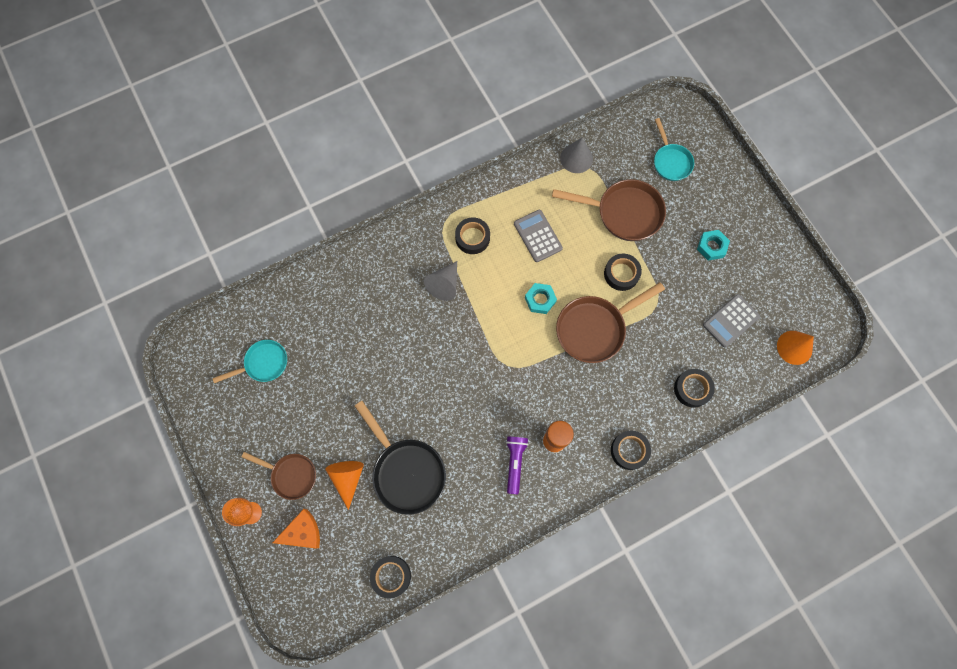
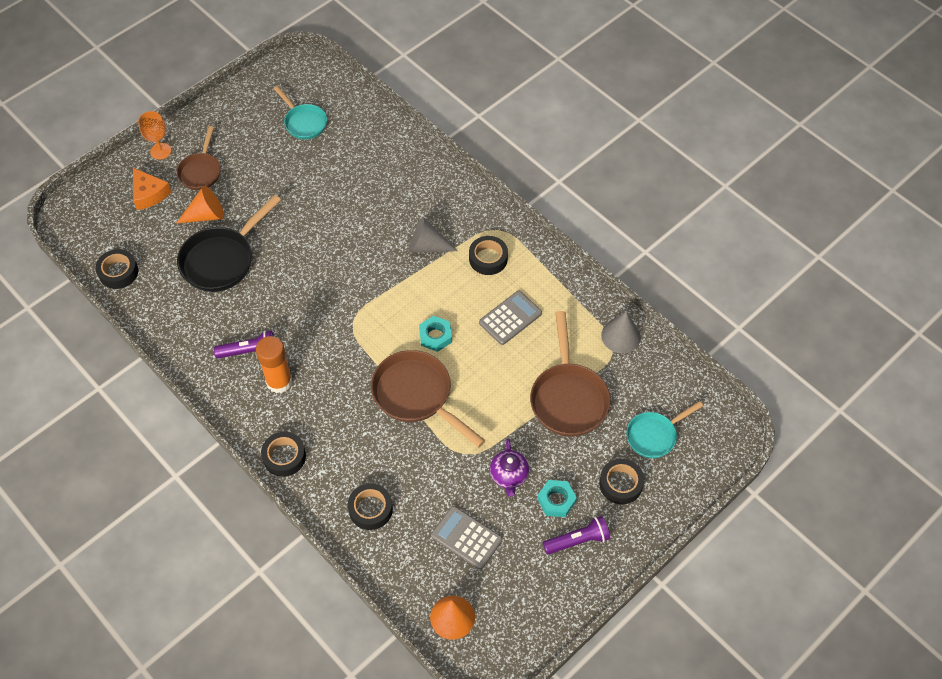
camera: 75 degrees right, 15 degrees down
(621, 274) = (490, 409): black tape -> black tape (620, 484)
(683, 275) = (509, 476): none -> purple teapot
(747, 241) = (578, 540): none -> purple flashlight

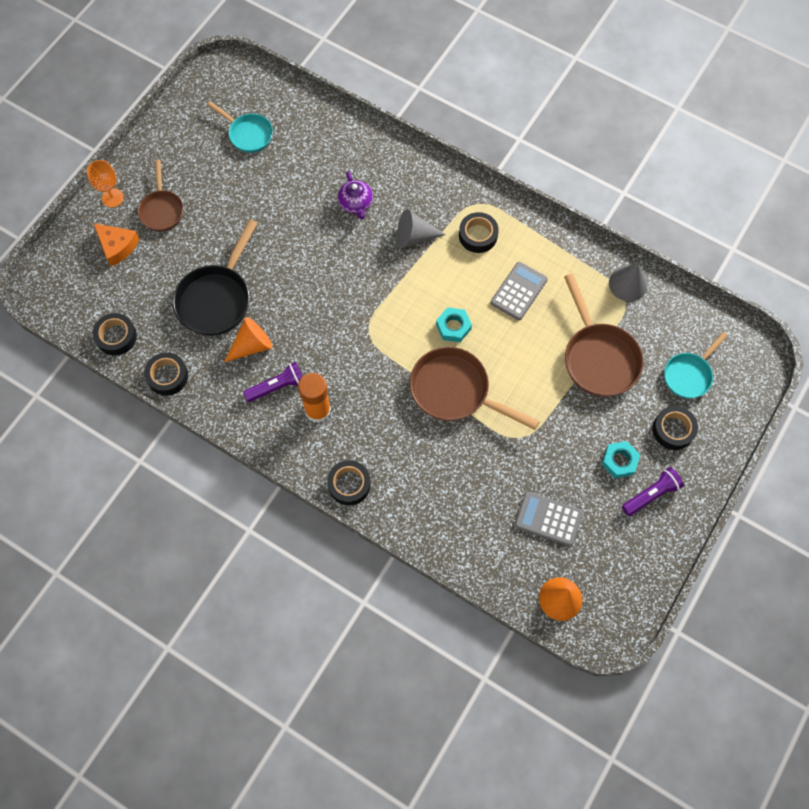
camera: 15 degrees left, 10 degrees up
(206, 215) = (184, 255): orange cone -> orange cone (251, 345)
(370, 509) = (449, 515): black tape -> black tape (167, 376)
(509, 476) = (568, 448): purple teapot -> purple teapot (356, 204)

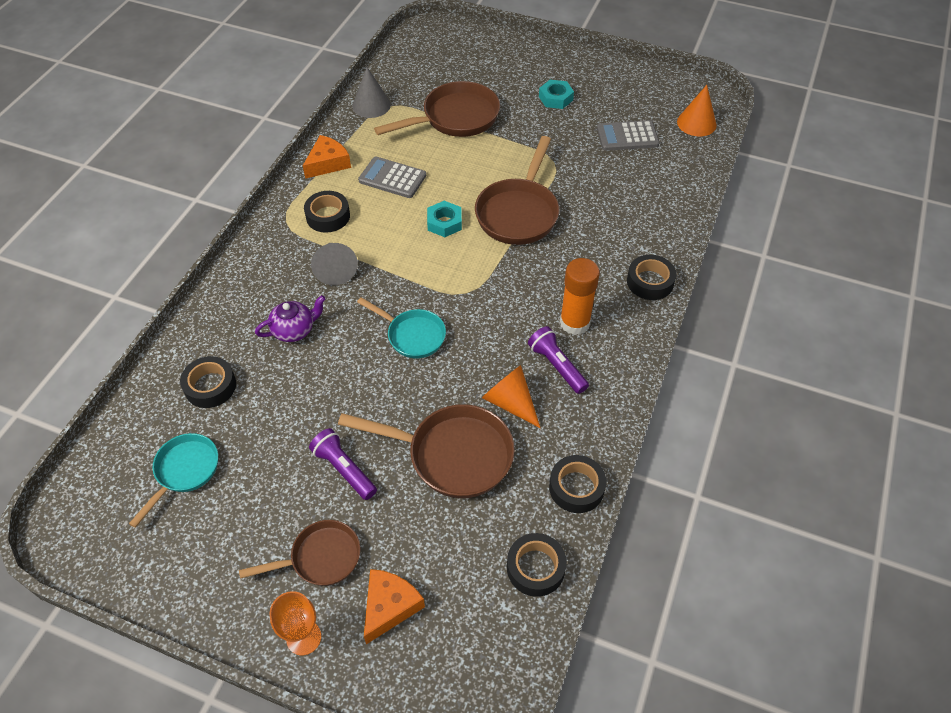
camera: 100 degrees left, 15 degrees down
(217, 299) = (452, 455): black pan -> brown pan
(547, 240) = (328, 163): none -> orange cheese
(548, 519) = (627, 136): grey calculator -> grey calculator turned 75 degrees clockwise
(651, 494) = (580, 78): purple flashlight -> purple flashlight (344, 469)
(673, 430) = (515, 70): black tape -> black tape (210, 386)
(689, 375) = (459, 64): turquoise pan -> turquoise pan (412, 335)

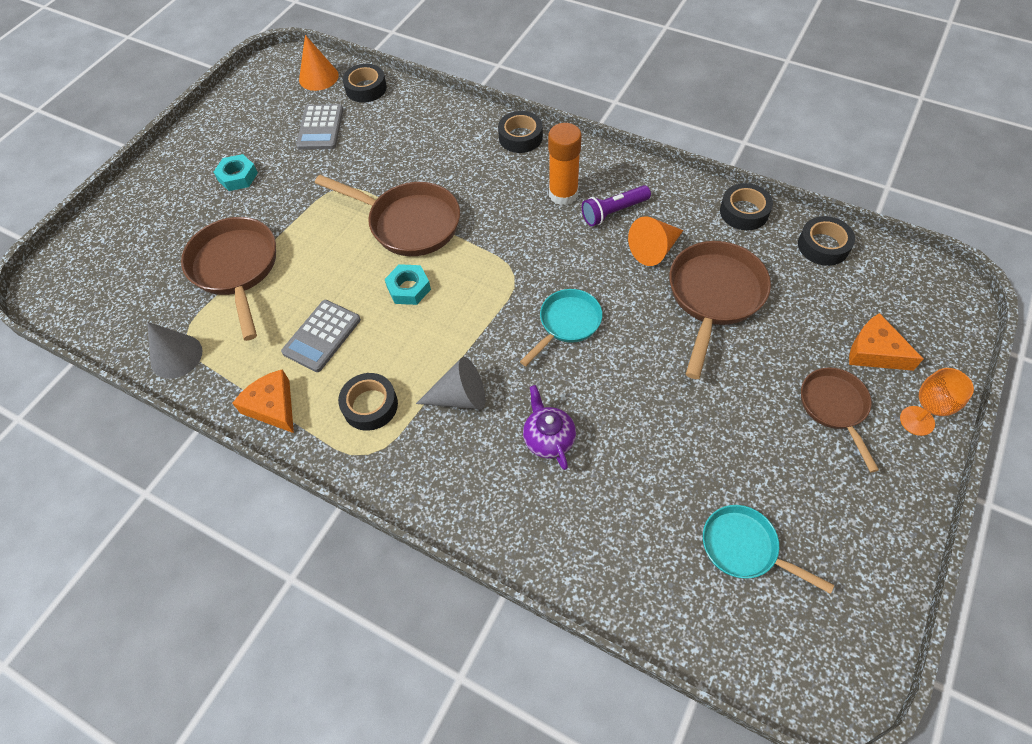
camera: 80 degrees left, 5 degrees up
(210, 386) = (626, 528): black tape -> black tape (366, 88)
(344, 469) = (734, 387): purple flashlight -> none

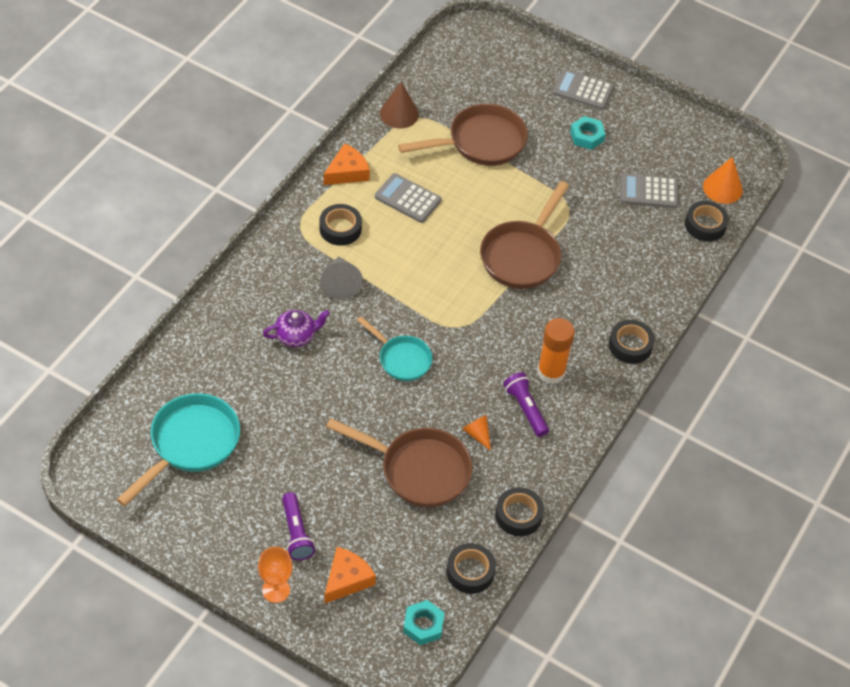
camera: 85 degrees right, 5 degrees down
(167, 182) = (583, 90): none -> grey calculator
(176, 356) = (399, 114): grey cone -> brown cone
(409, 288) = (450, 254): turquoise nut -> turquoise nut (423, 625)
(654, 249) = (477, 434): orange cone -> orange cone, size x0.63
(744, 548) = (190, 444): turquoise pan -> turquoise pan, size x1.61
(834, 408) = (296, 533): brown pan -> purple flashlight

